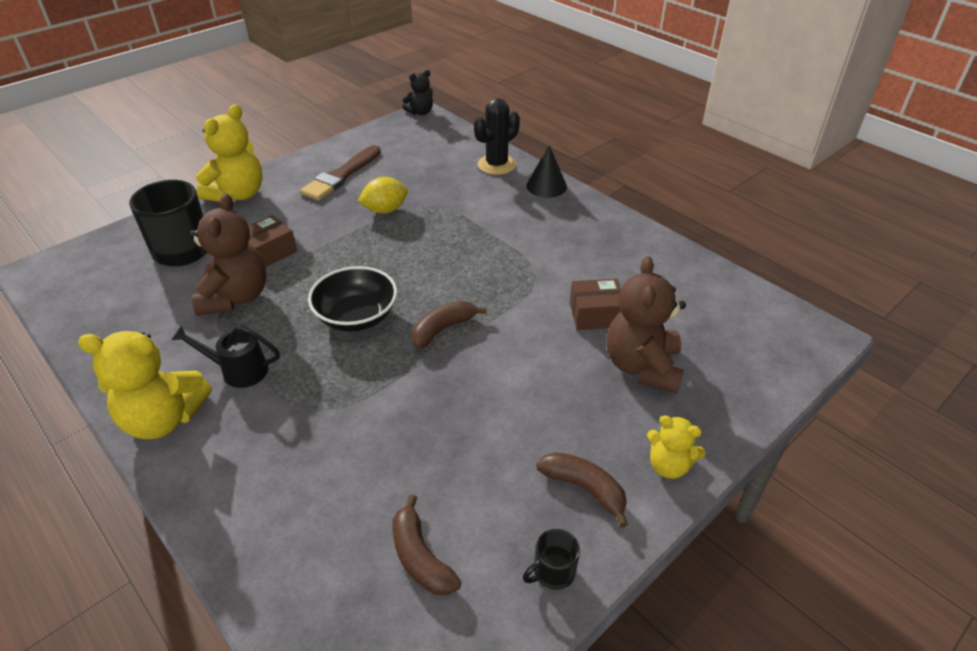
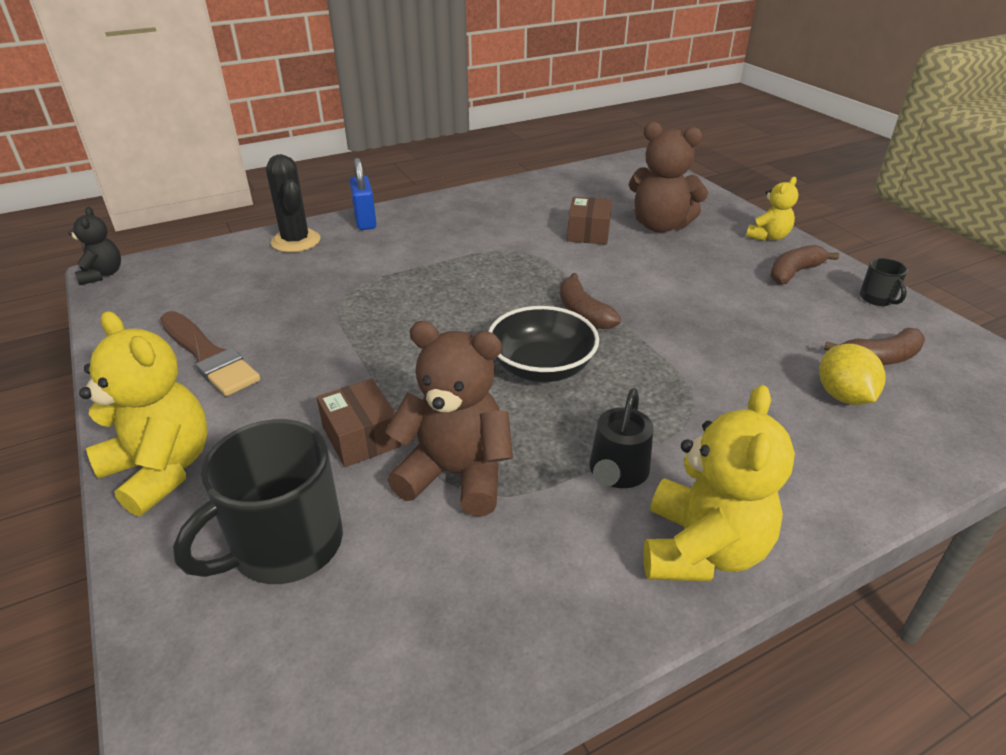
camera: 75 degrees left, 5 degrees down
(385, 210) = (330, 327): yellow lemon -> yellow lemon (843, 396)
(546, 186) = (365, 221): black cone -> blue padlock

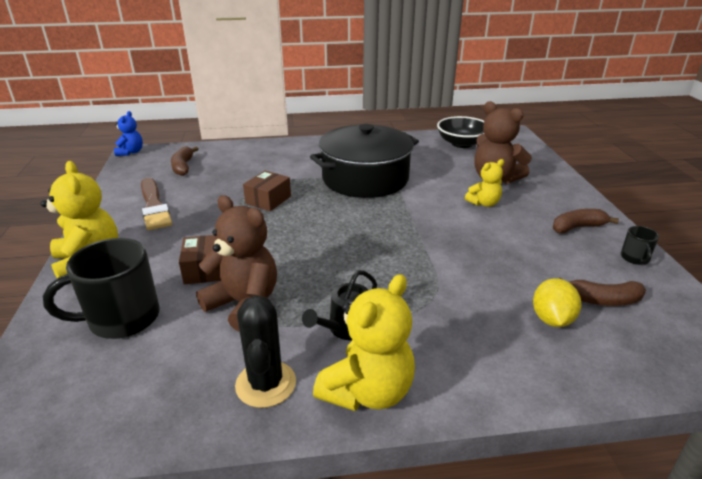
camera: 20 degrees right, 5 degrees down
(102, 274) = (131, 152): black teddy bear -> blue teddy bear
(296, 241) = (247, 151): black cactus -> black cactus (266, 384)
(365, 221) = (296, 145): blue padlock -> none
(496, 254) = (365, 178): none -> black pot
(541, 367) = (344, 253): black bowl -> black bowl (462, 143)
(583, 312) = (397, 224): brown banana -> brown banana (183, 166)
(588, 233) = (439, 175): brown box -> brown box (268, 200)
(768, 237) = (575, 199): yellow teddy bear -> yellow teddy bear (484, 203)

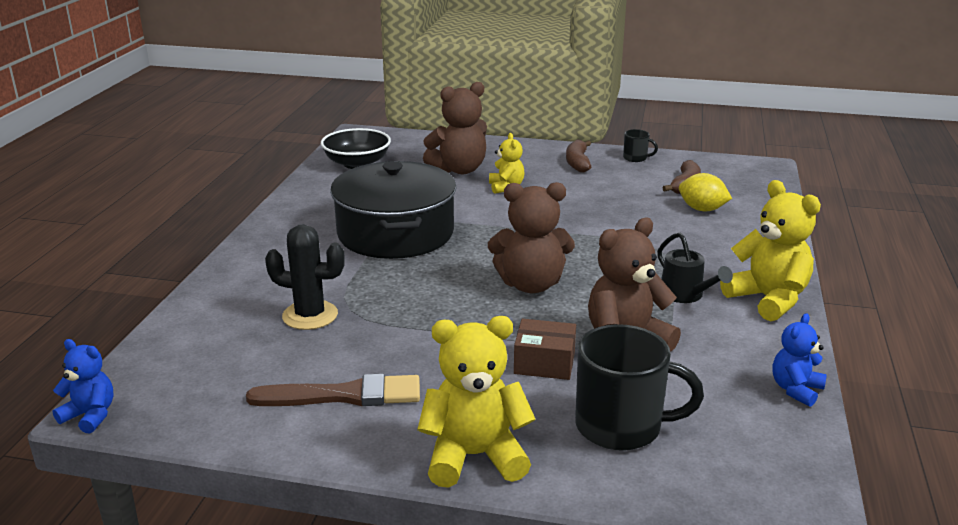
camera: 70 degrees left, 5 degrees down
(122, 318) = (621, 426): black mug -> black mug turned 75 degrees counterclockwise
(183, 166) = (219, 362): brown banana -> none
(187, 426) = (795, 389): none -> blue teddy bear
(266, 384) = (750, 345): black cactus -> black cactus (310, 315)
(268, 200) = (399, 303): brown box -> none
(320, 244) = (531, 285): none -> brown teddy bear

